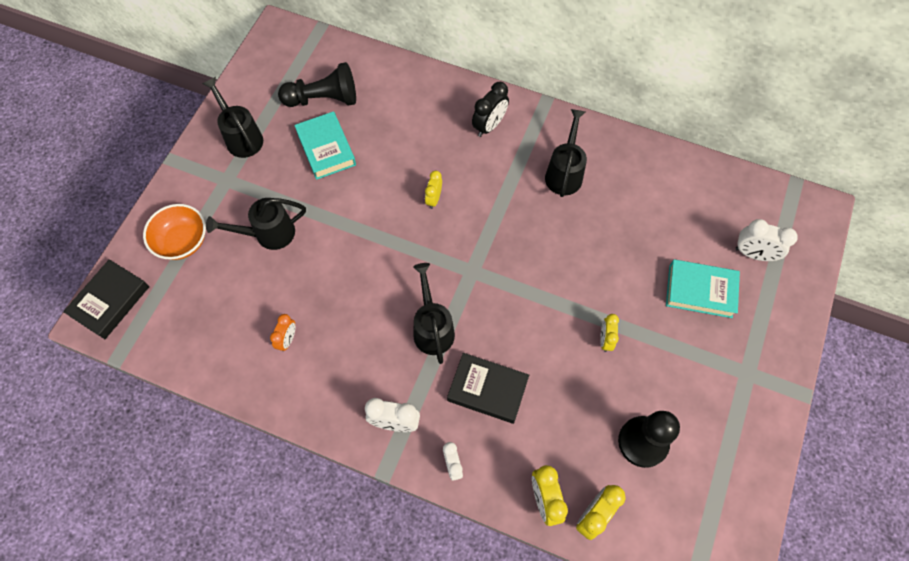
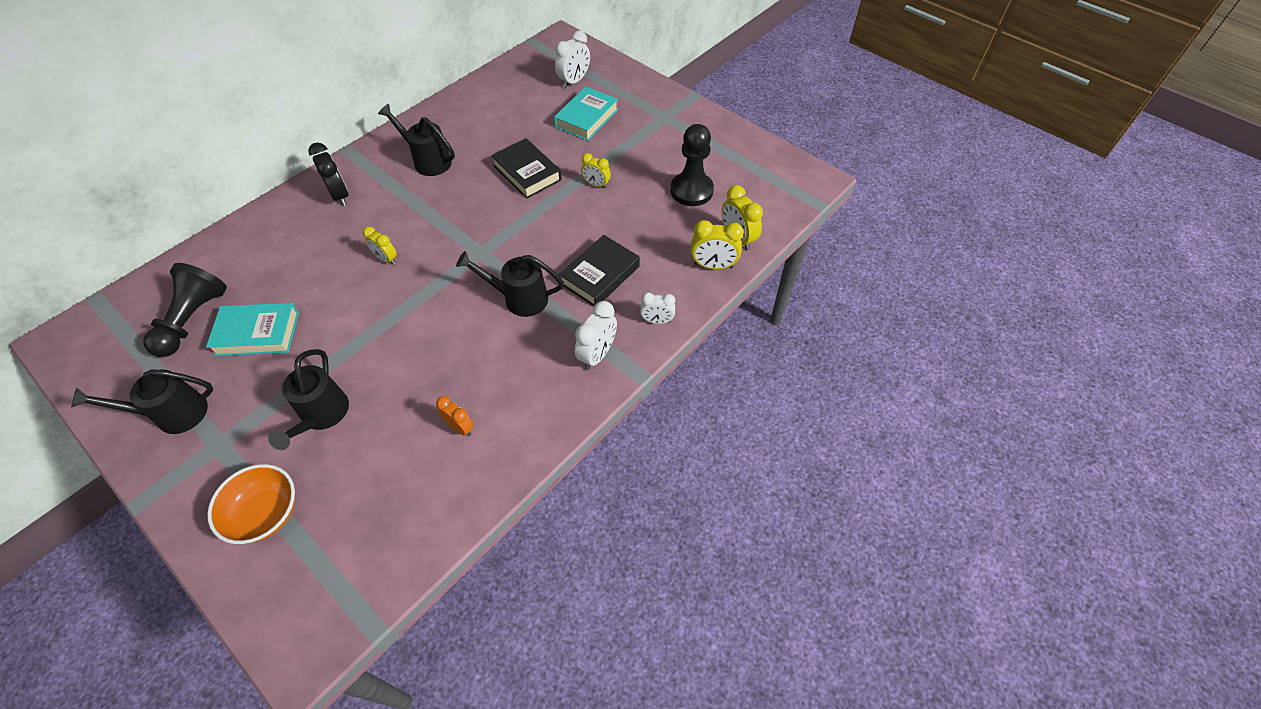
camera: 70 degrees left, 10 degrees down
(110, 301) = (290, 624): black book -> black book (527, 173)

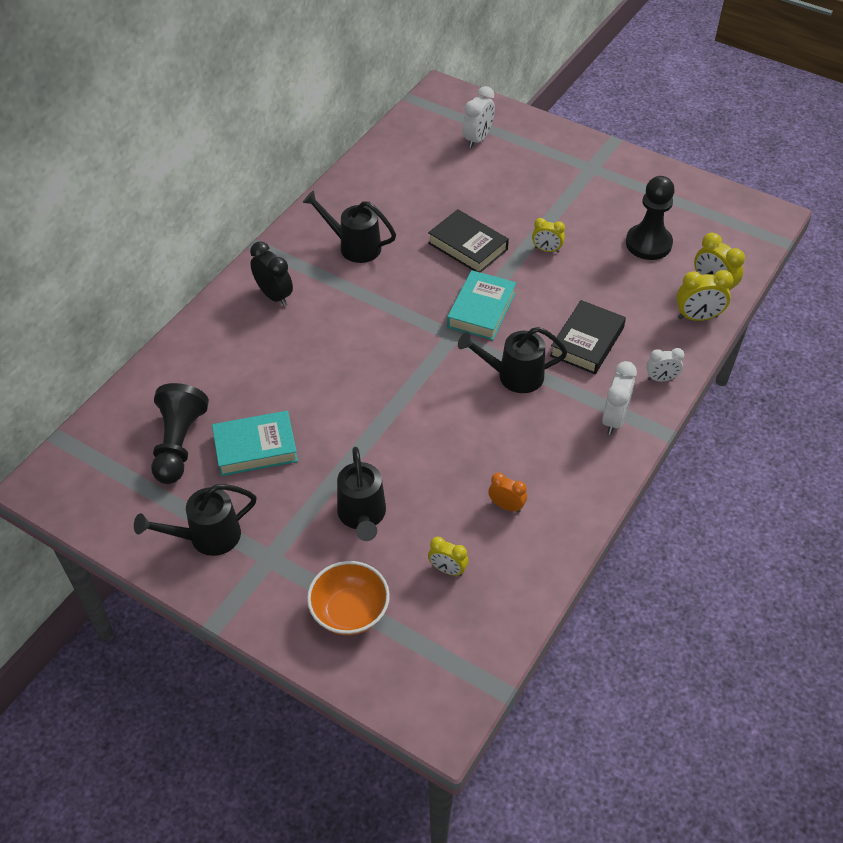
camera: 10 degrees left, 5 degrees down
(386, 259) = (356, 355): yellow clock -> yellow clock (447, 569)
(587, 118) = (508, 179): turquoise book -> turquoise book (481, 310)

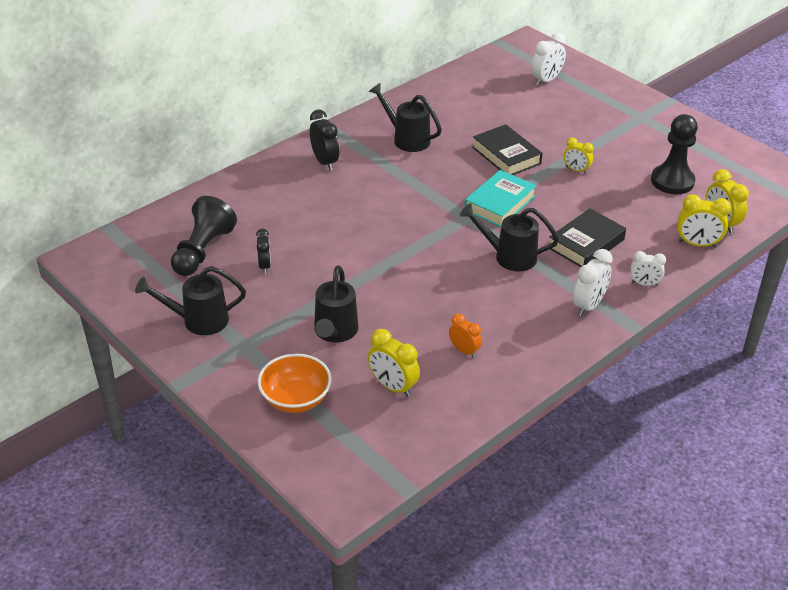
camera: 15 degrees right, 10 degrees down
(255, 448) = (265, 266): turquoise book -> black clock
(447, 569) = (393, 386): yellow clock -> yellow clock, size x1.52

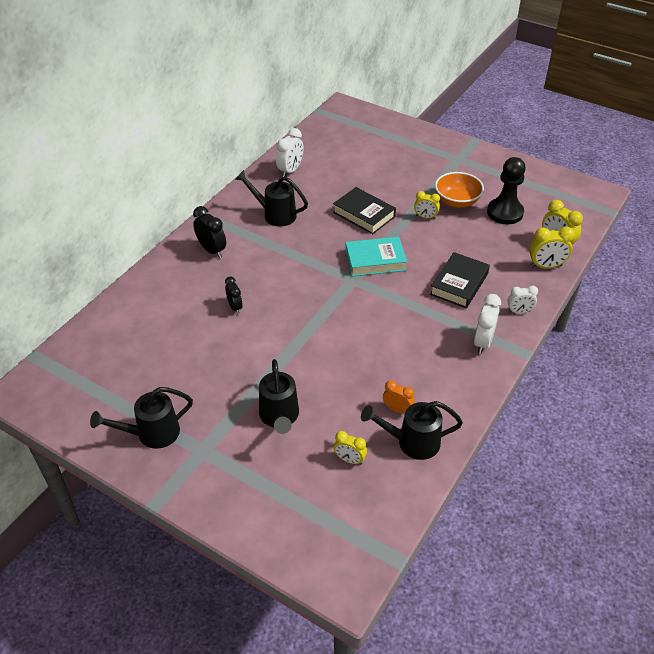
camera: 15 degrees left, 5 degrees up
(203, 251) = (132, 361): black pawn -> none
(265, 266) = (194, 364): black clock -> black clock (235, 307)
(295, 399) = (268, 493): orange bowl -> orange bowl (457, 201)
(393, 386) = (349, 460): yellow clock -> yellow clock, size x0.66
(500, 203) = (375, 260): turquoise book -> turquoise book turned 60 degrees clockwise
(509, 256) = (401, 309): black watering can -> black watering can (412, 442)
(546, 80) = (370, 139): white clock -> white clock (290, 170)

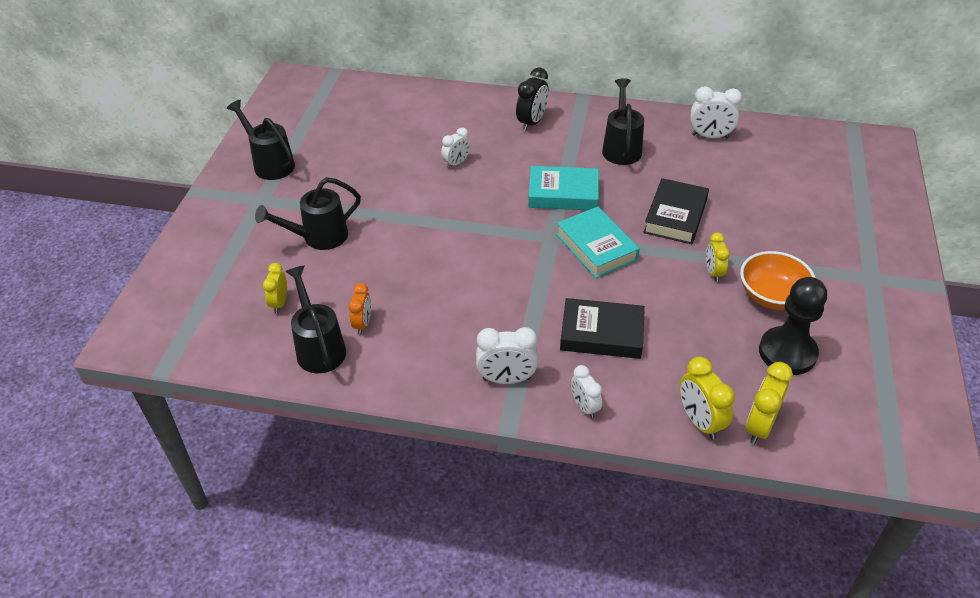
camera: 70 degrees right, 0 degrees up
(235, 307) = (456, 163): black clock -> white clock
(309, 259) = (563, 193): none -> turquoise book

